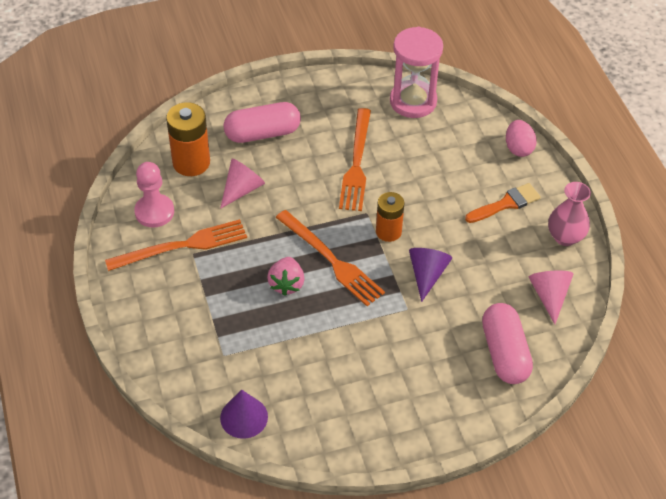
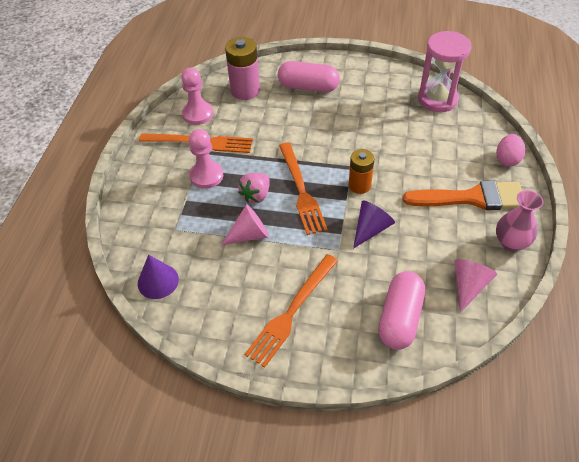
camera: 30 degrees right, 0 degrees up
(191, 162) = (245, 90): orange battery -> pink battery
(216, 282) = (206, 176): none -> pink pawn
(242, 189) = (268, 119): pink cone -> pink cone (249, 234)
(356, 163) = (365, 128): orange fork -> orange fork (292, 311)
(506, 204) = (472, 198): orange brush -> orange brush, size x1.61

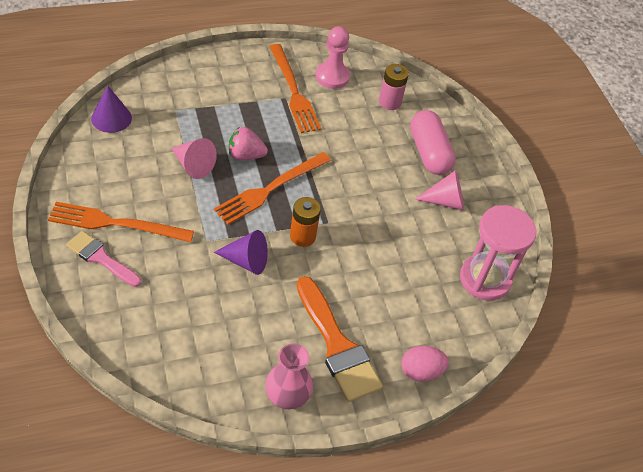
camera: 55 degrees right, 0 degrees up
(206, 176) = (252, 110): pink pawn -> none
(245, 90) = (390, 102): pink battery -> pink battery, size x0.67
(328, 334) = (101, 258): none -> pink brush
(400, 318) = (141, 312): pink capsule -> none
(468, 286) = (207, 365): pink cone -> pink cone (445, 201)

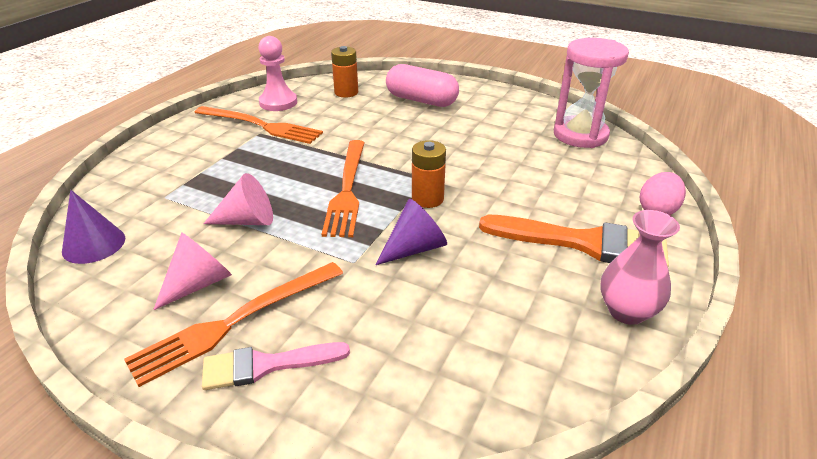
camera: 40 degrees left, 15 degrees down
(245, 155) = (287, 184): pink strawberry -> none
(390, 102) = (346, 92): pink battery -> orange battery
(445, 201) = (479, 115): pink cone -> pink cone (199, 283)

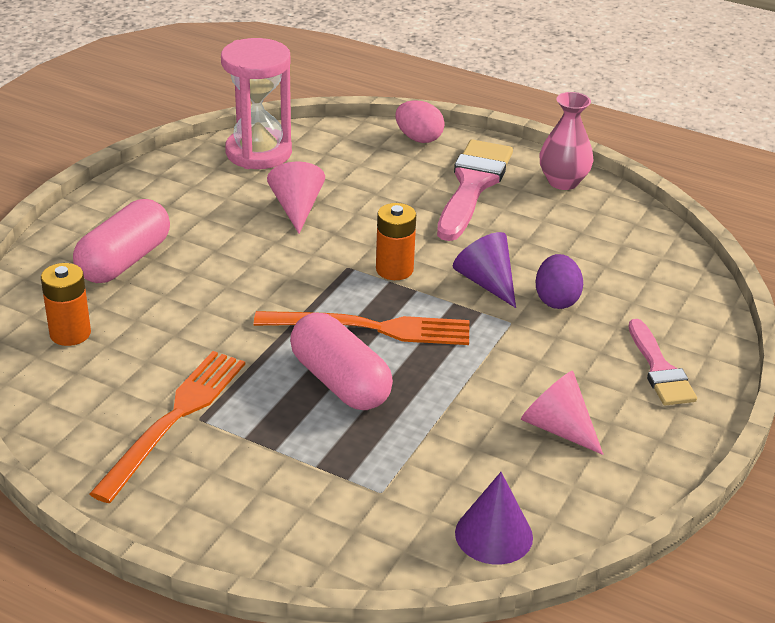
camera: 90 degrees left, 0 degrees up
(235, 321) = (610, 394): orange fork -> none
(247, 220) = (439, 405): pink cone -> pink cone (297, 208)
(278, 102) = (88, 407): pink pawn -> none
(284, 178) = (340, 382): none -> pink capsule
(389, 293) = (556, 300): none -> purple egg
(584, 243) = (473, 185): orange brush -> pink brush

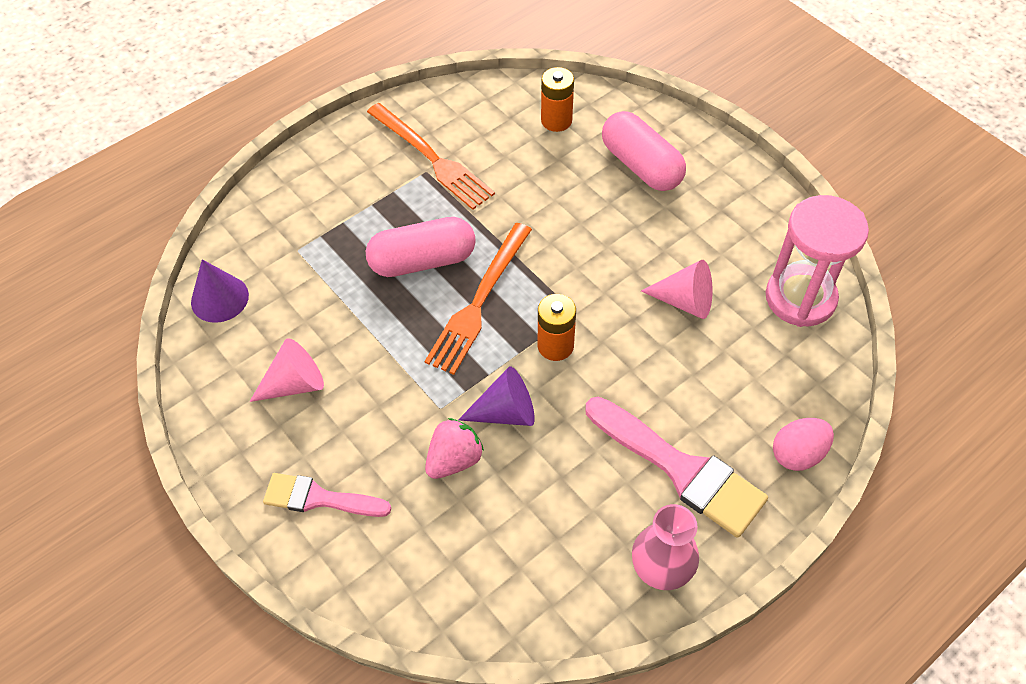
camera: 115 degrees right, 20 degrees up
(556, 300) = (454, 459): purple egg -> pink strawberry

